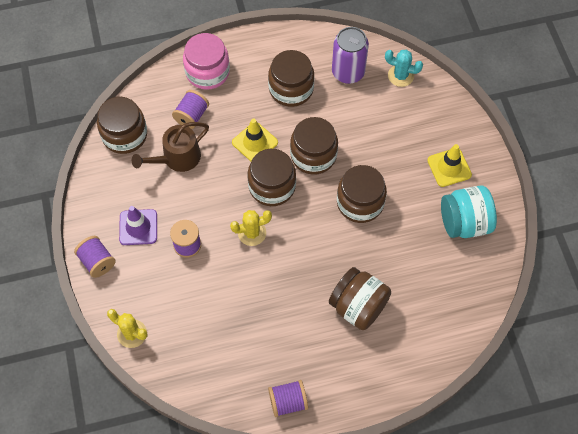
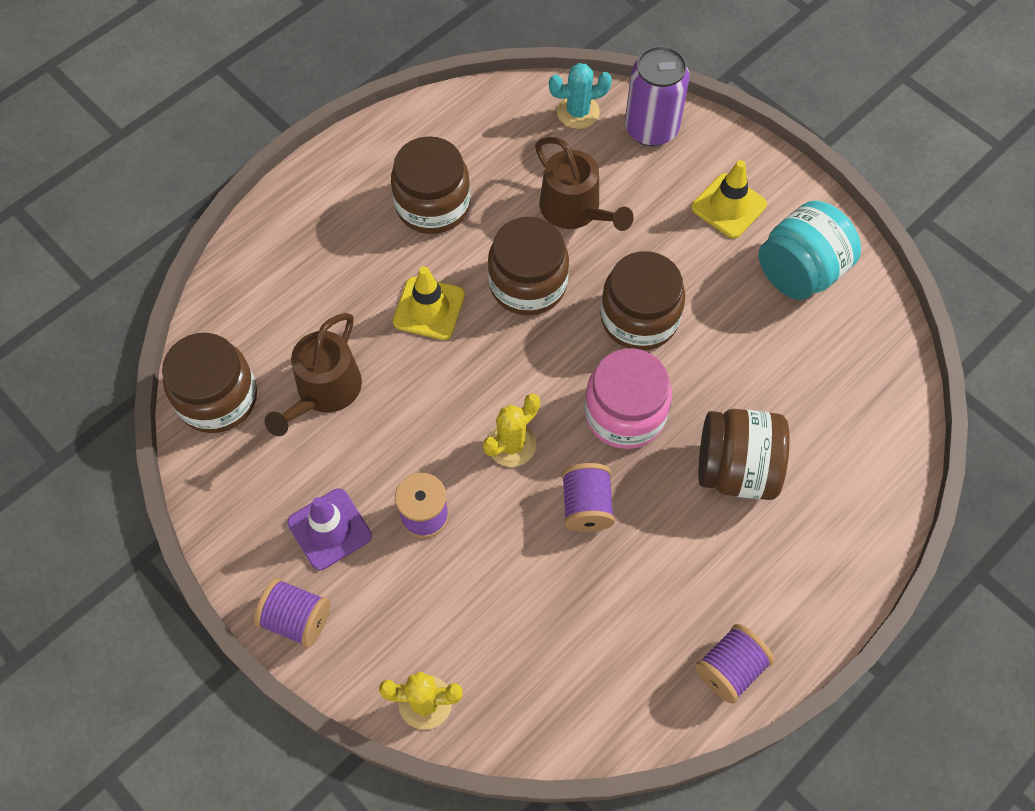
camera: 30 degrees left, 0 degrees up
(191, 116) = (306, 317): purple spool -> purple spool (586, 506)
(207, 72) = (290, 240): pink jar -> pink jar (625, 413)
(272, 186) = (496, 360): brown jar -> none
(348, 72) = (500, 142): purple can -> purple can (651, 129)
(364, 128) = (575, 210): none -> brown watering can

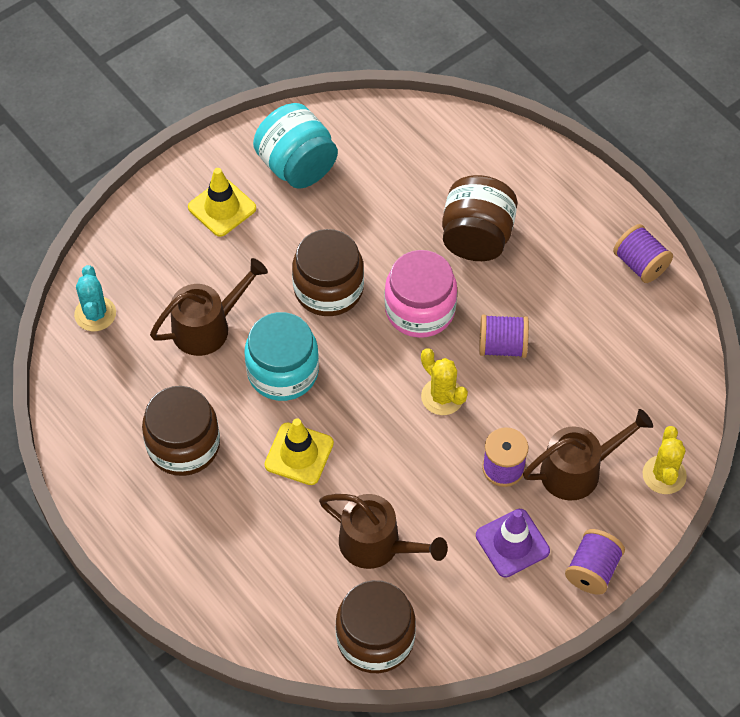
camera: 85 degrees left, 5 degrees down
(426, 599) = (578, 470): none -> brown watering can
(528, 284) = (283, 371): brown jar -> turquoise jar
(651, 129) = (126, 256): purple can -> none

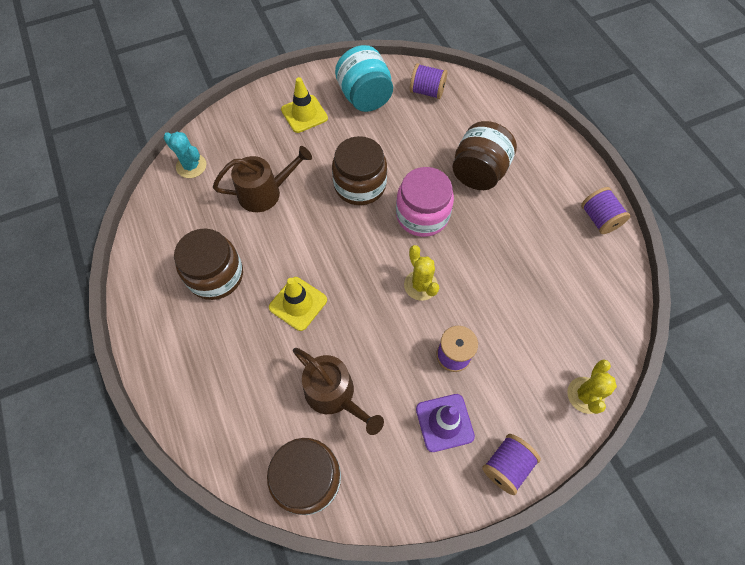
camera: 15 degrees right, 5 degrees up
(95, 314) = (191, 166): turquoise cactus -> turquoise cactus turned 60 degrees counterclockwise
(283, 371) = (307, 237): turquoise jar -> none
(502, 346) = (477, 257): purple spool -> purple spool (427, 91)
(578, 470) = (514, 372): brown watering can -> none

